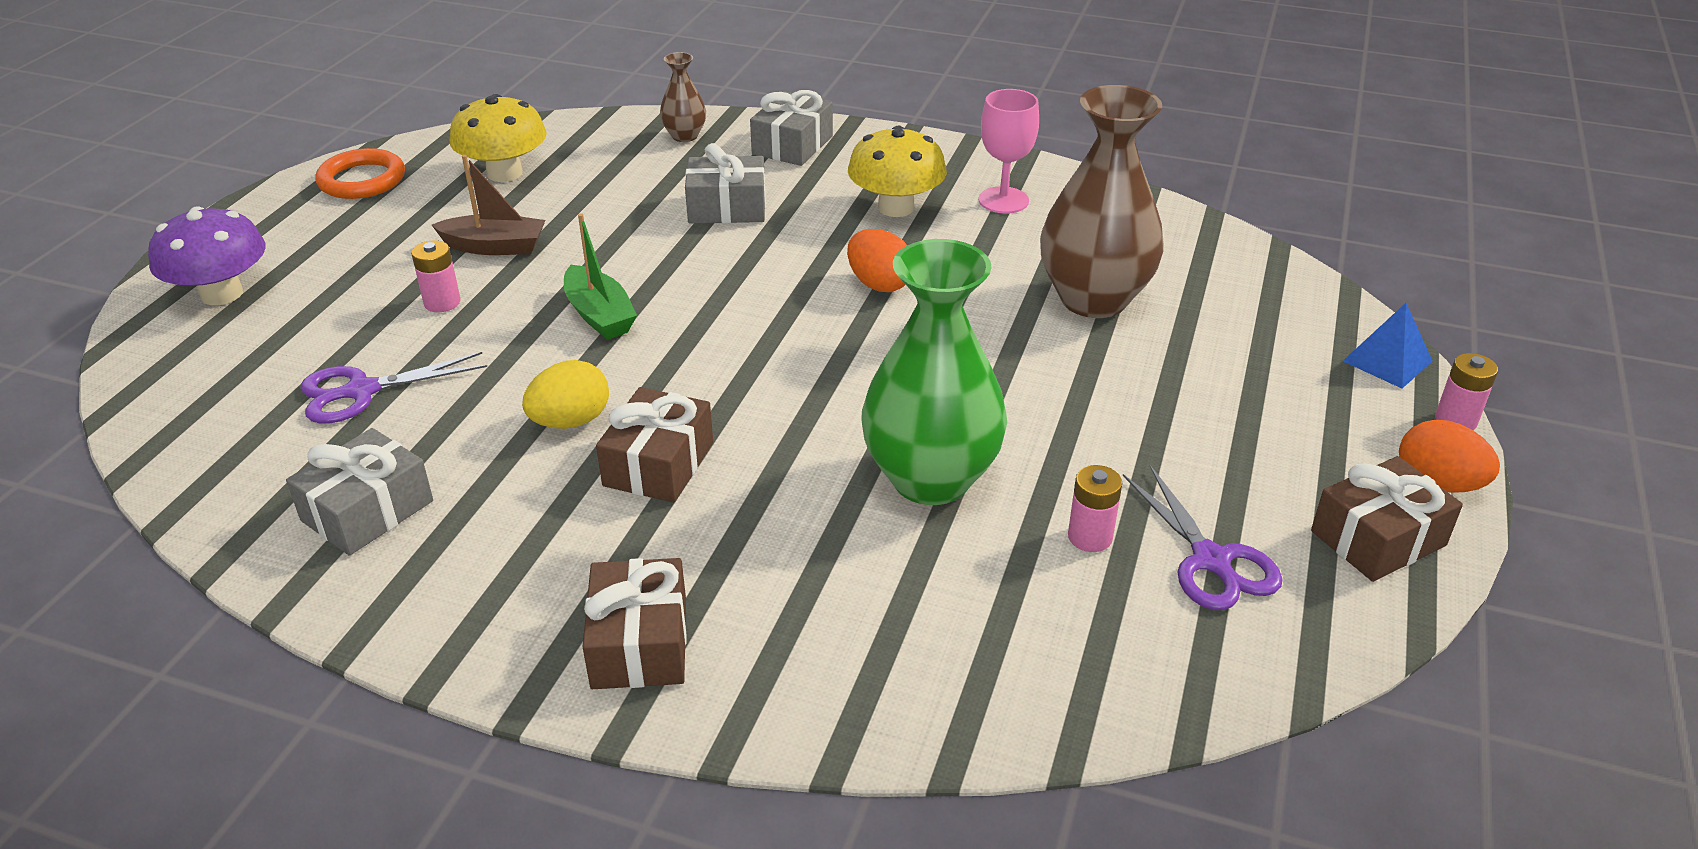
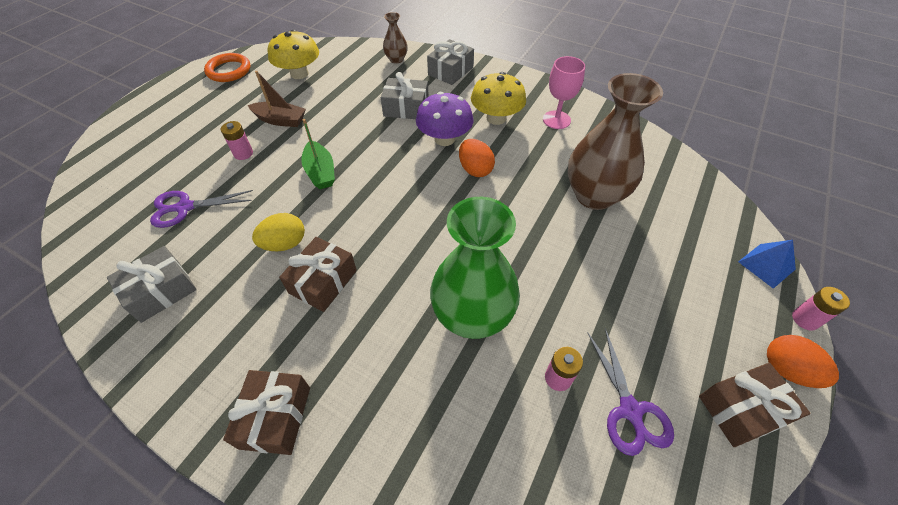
camera: 10 degrees right, 15 degrees up
(222, 294) = (138, 134): purple mushroom -> purple mushroom (444, 139)

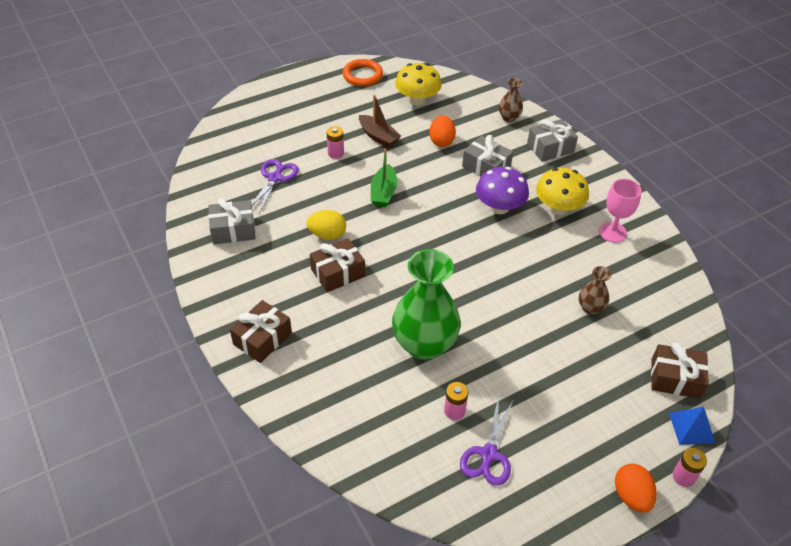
camera: 30 degrees right, 5 degrees down
(185, 207) = (275, 178): purple scissors -> purple scissors turned 90 degrees clockwise
(475, 169) = (506, 243): orange egg -> orange egg (441, 141)
(594, 195) = (590, 308): brown vase -> brown vase, size x0.47
(742, 410) = (570, 497): brown gift -> brown gift (675, 378)

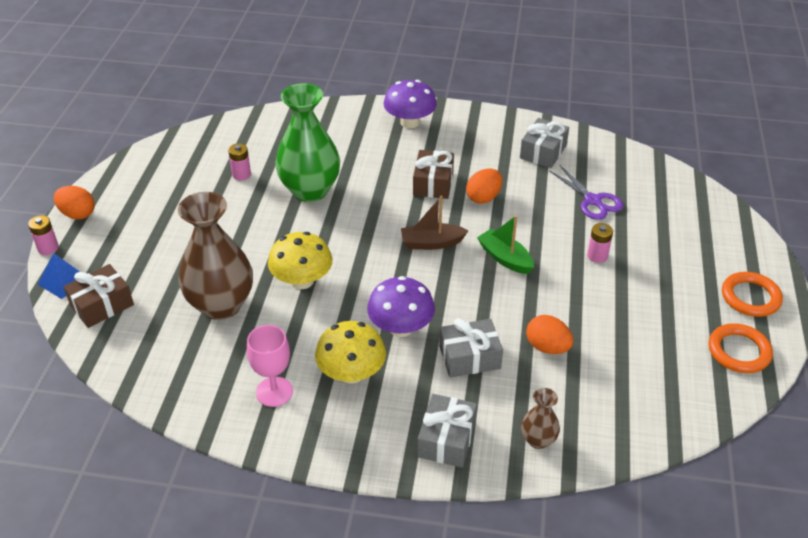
camera: 130 degrees right, 5 degrees down
(262, 338) = (410, 122): brown gift -> purple mushroom
(310, 83) = (750, 297): none -> orange ring
(327, 235) = (483, 198): yellow egg -> orange egg
(378, 136) = (599, 301): brown boat -> brown boat (431, 243)
(417, 100) = (646, 373): yellow mushroom -> yellow mushroom (302, 280)
(488, 454) = (193, 171): purple scissors -> none
(590, 308) = (221, 305): brown vase -> brown vase, size x2.15

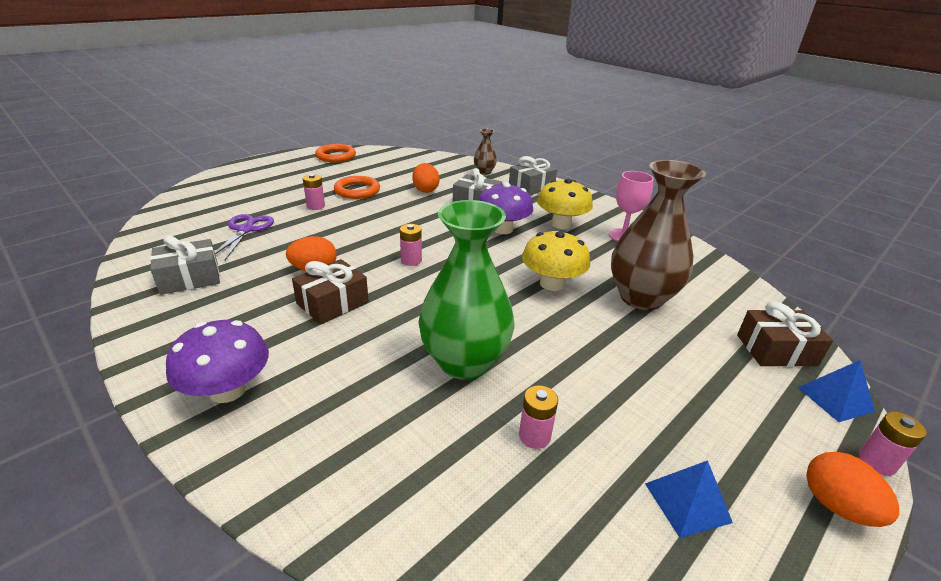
camera: 145 degrees left, 10 degrees down
(154, 182) = (687, 502): none -> blue pyramid
(431, 243) = (411, 260): brown boat -> pink battery
(505, 258) = (375, 230): green boat -> none
(750, 297) = (283, 164): orange ring -> orange ring (357, 190)

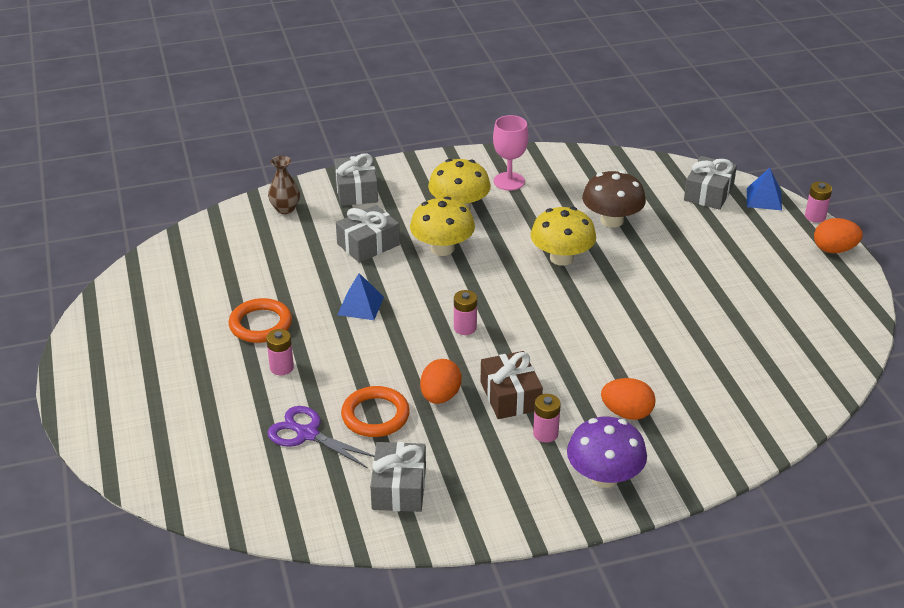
camera: 60 degrees left, 5 degrees up
(336, 156) = (119, 317): orange ring -> orange ring (375, 415)
(425, 190) = (302, 270): orange egg -> orange egg (627, 413)
(464, 362) = (639, 343): green vase -> none
(502, 229) = (442, 248): purple mushroom -> yellow mushroom
(534, 436) = (730, 337): pink battery -> pink battery (545, 434)
(641, 298) = (611, 220): brown vase -> brown mushroom
(687, 502) = (807, 300): blue pyramid -> blue pyramid (360, 305)
(776, 350) = (708, 193): brown gift -> grey gift

